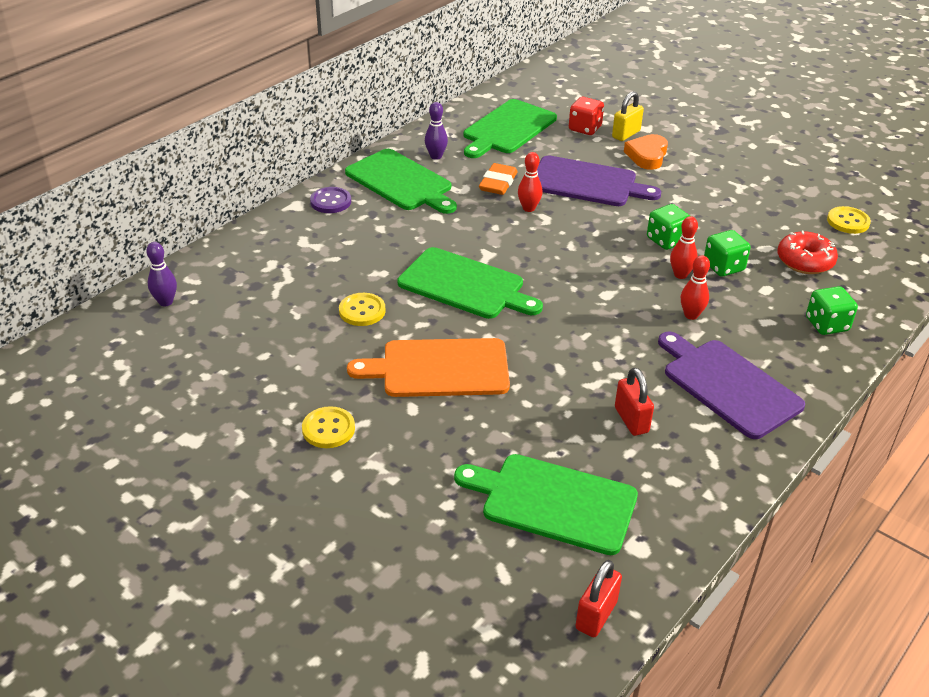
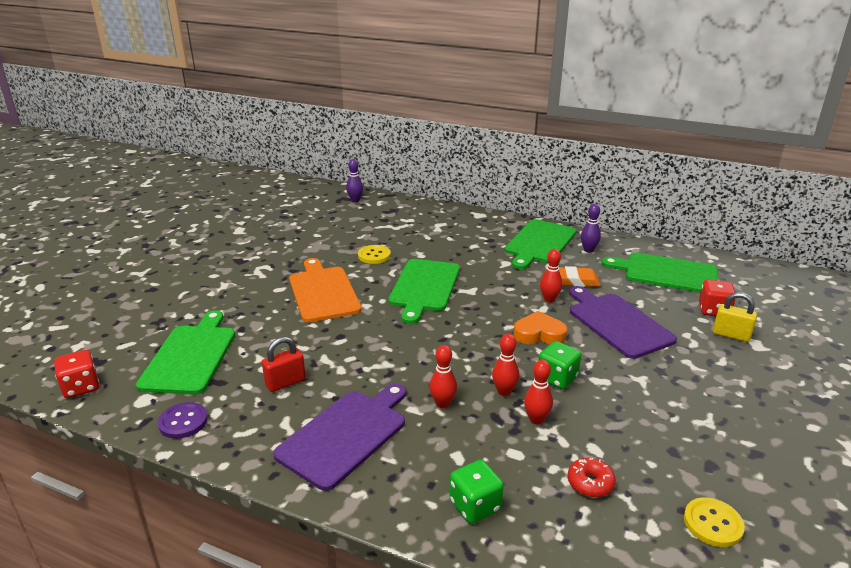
camera: 75 degrees right, 10 degrees down
(328, 429) = (254, 265): yellow button -> none
(330, 202) = (492, 224): purple button -> purple button (183, 422)
(587, 183) = (617, 323): purple cutting board -> purple cutting board turned 150 degrees clockwise
(596, 615) = (81, 387): red padlock -> red dice
(647, 156) = (703, 352): orange heart -> orange heart (539, 334)
(723, 267) = (536, 419): green dice -> red bowling pin
(805, 261) = (590, 483): red donut -> red donut, size x0.67

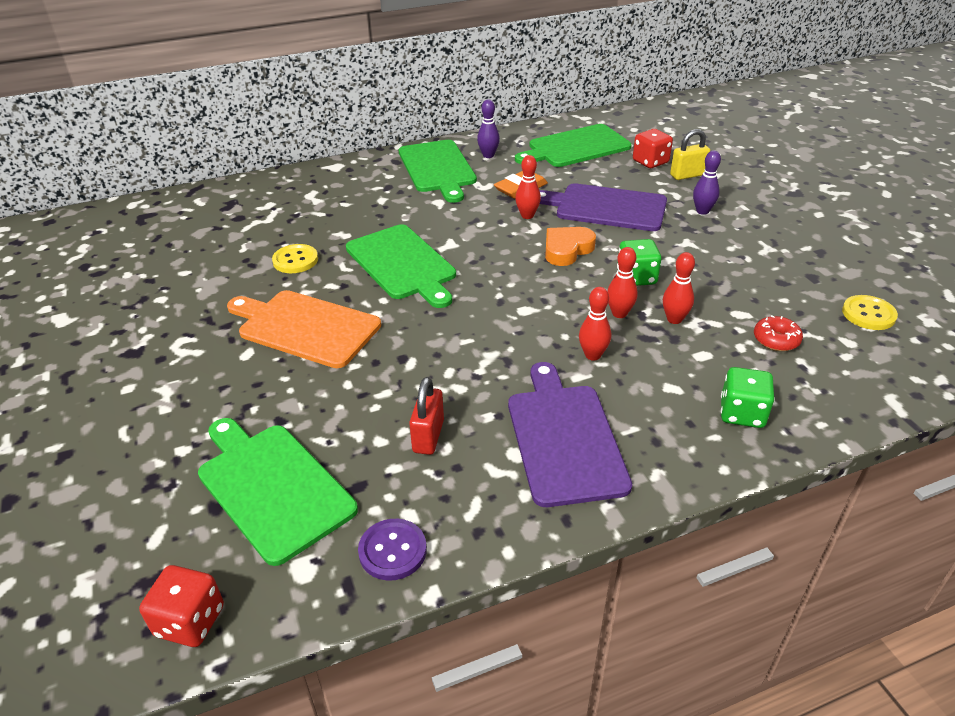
camera: 45 degrees left, 10 degrees up
(355, 200) = (163, 212): purple bowling pin -> purple bowling pin (702, 211)

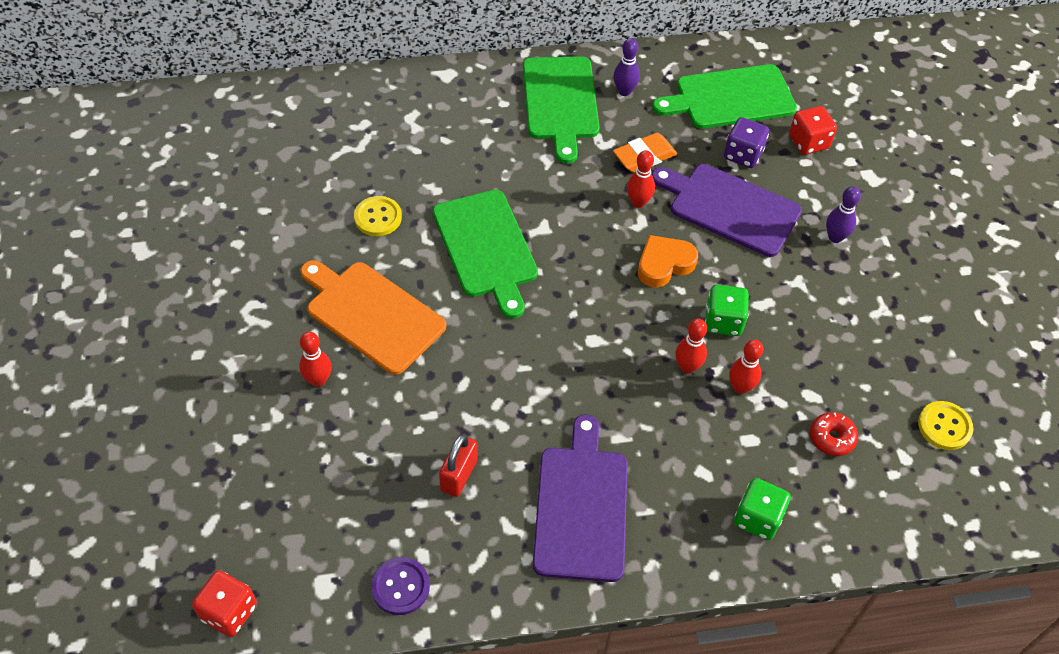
camera: 10 degrees right, 15 degrees up
(272, 487) = (311, 498): green cutting board -> none
(592, 355) = (641, 415): red bowling pin -> red bowling pin (318, 380)
(601, 176) = (743, 155): none -> purple dice
(687, 175) = (843, 174): yellow padlock -> none

